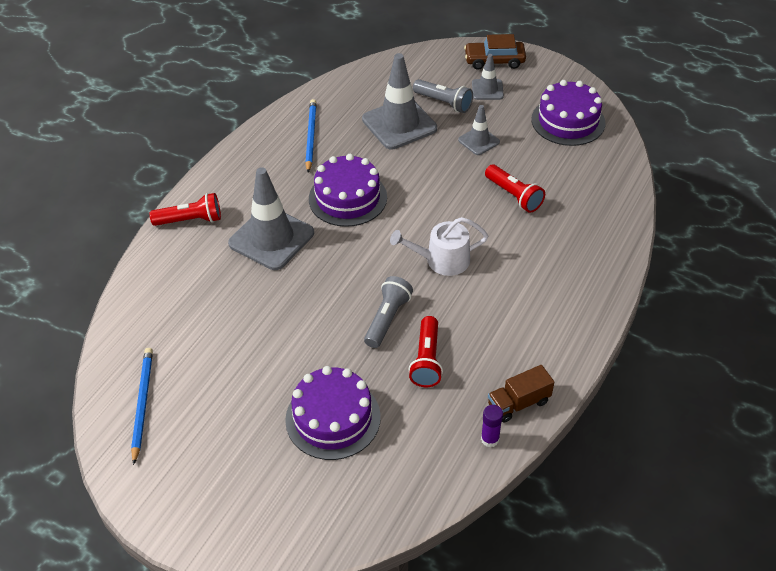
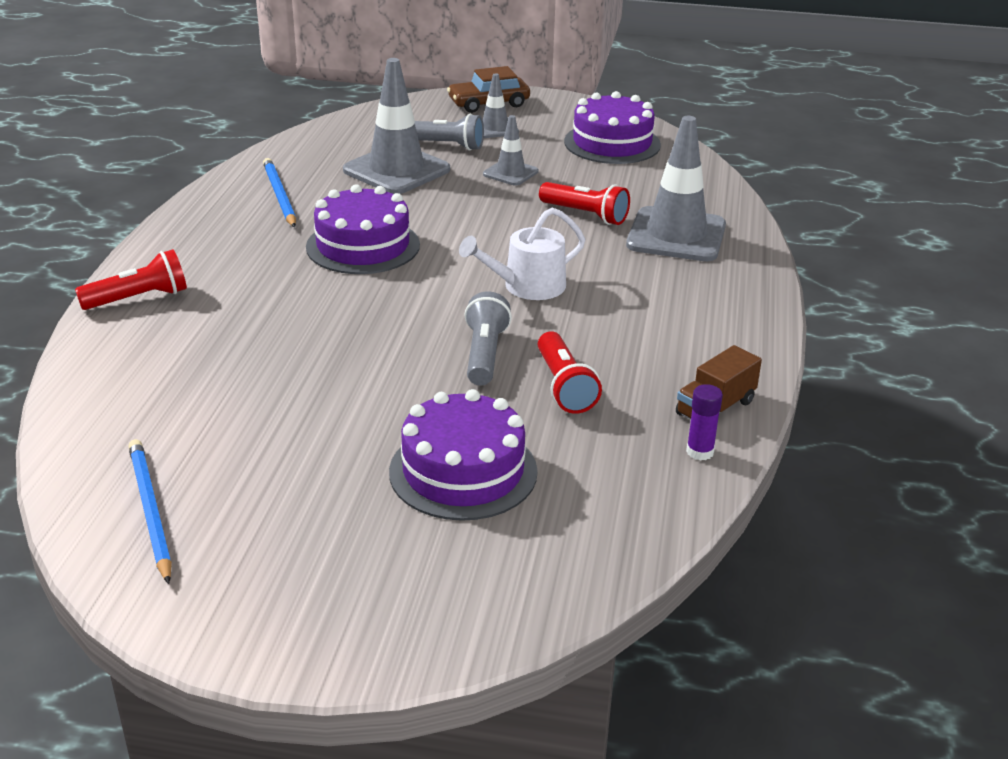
camera: 20 degrees left, 15 degrees down
(271, 238) = (272, 299): grey traffic cone -> grey traffic cone (676, 235)

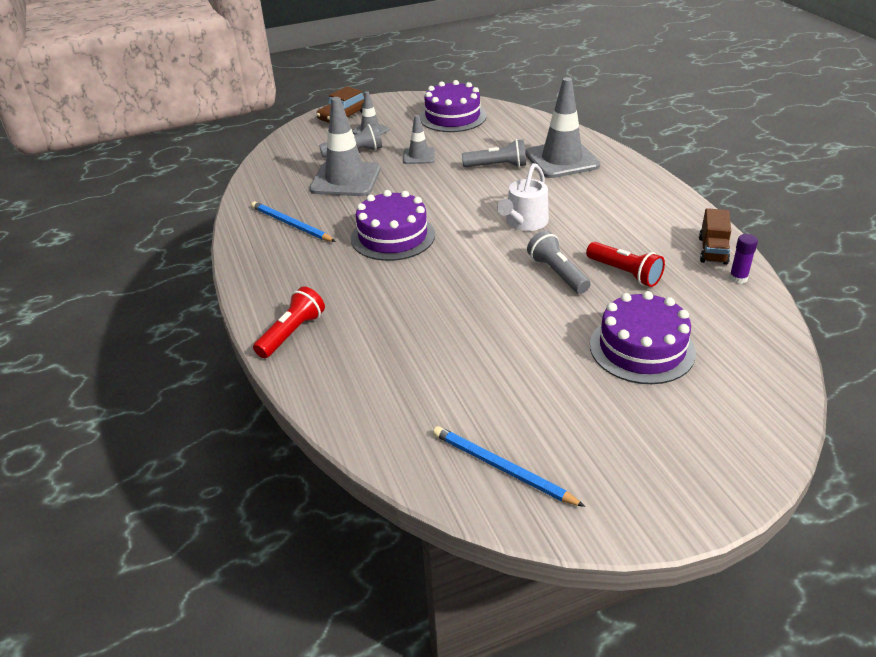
camera: 30 degrees left, 5 degrees up
(585, 215) = (497, 166): red flashlight -> grey flashlight

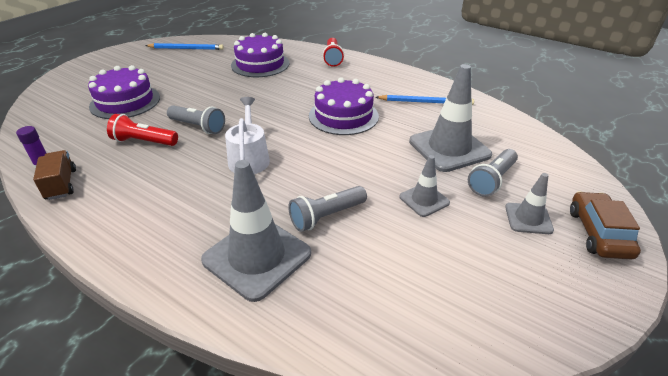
camera: 145 degrees right, 0 degrees up
(452, 117) = (474, 293): purple cake -> purple cake (260, 64)

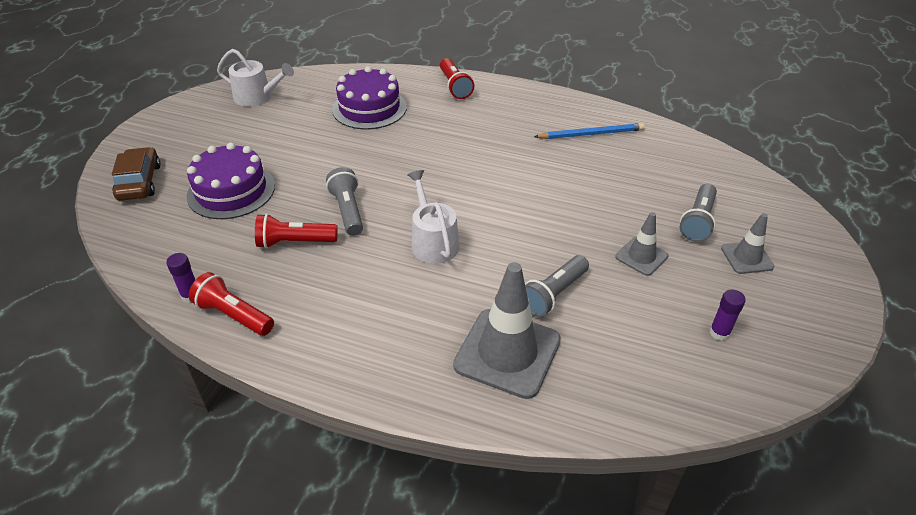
camera: 15 degrees left, 5 degrees up
(61, 184) = (233, 315): brown truck -> red flashlight
(186, 48) = (257, 97): blue pencil -> white watering can
(198, 127) = (348, 211): grey flashlight -> grey flashlight turned 120 degrees counterclockwise
(343, 116) = (509, 167): purple cake -> none
(449, 148) = (640, 190): grey traffic cone -> none
(471, 281) = (719, 333): none -> purple glue stick
(598, 233) = (813, 260): brown car -> brown car (139, 182)

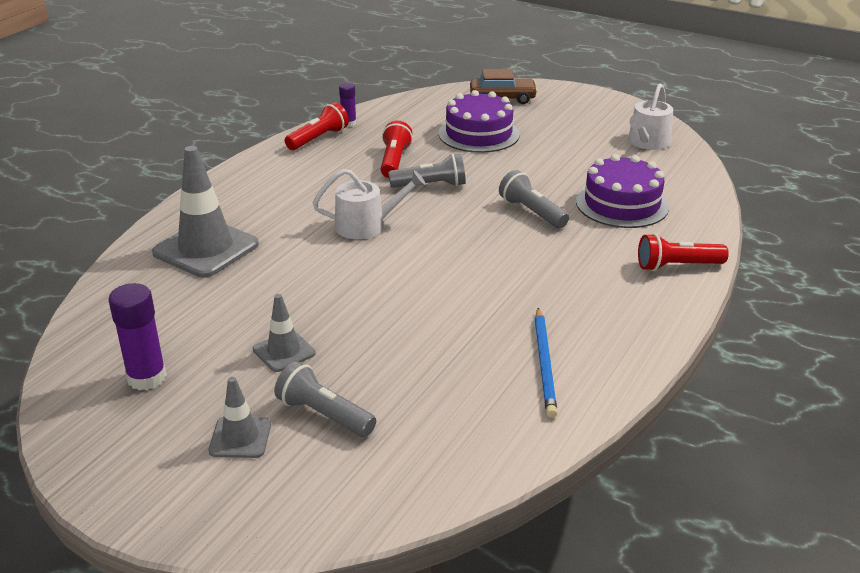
camera: 100 degrees right, 10 degrees down
(553, 294) = (259, 283): grey flashlight -> grey flashlight (531, 212)
(719, 333) = (147, 378): purple glue stick -> purple glue stick, size x1.69

